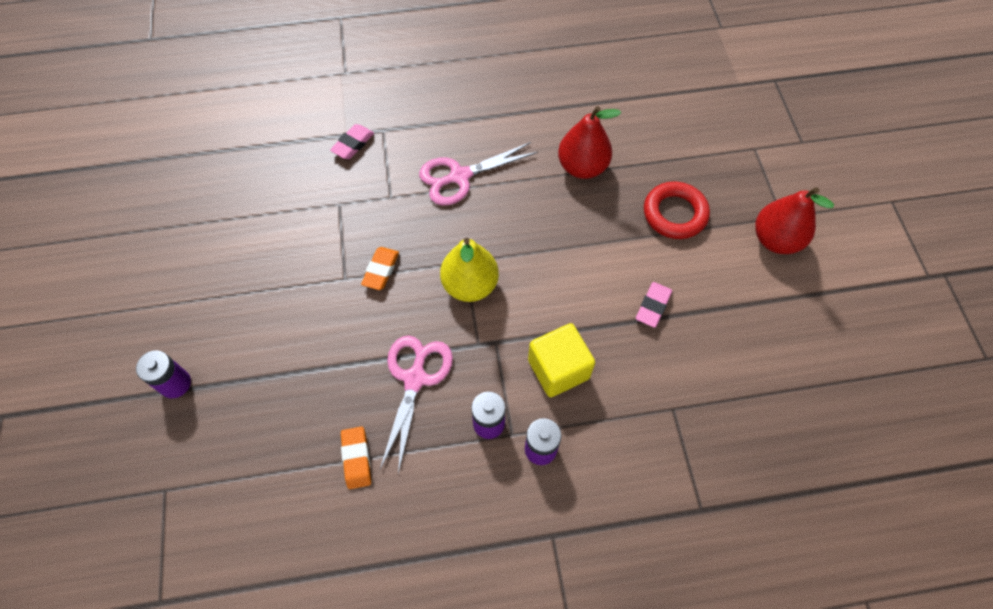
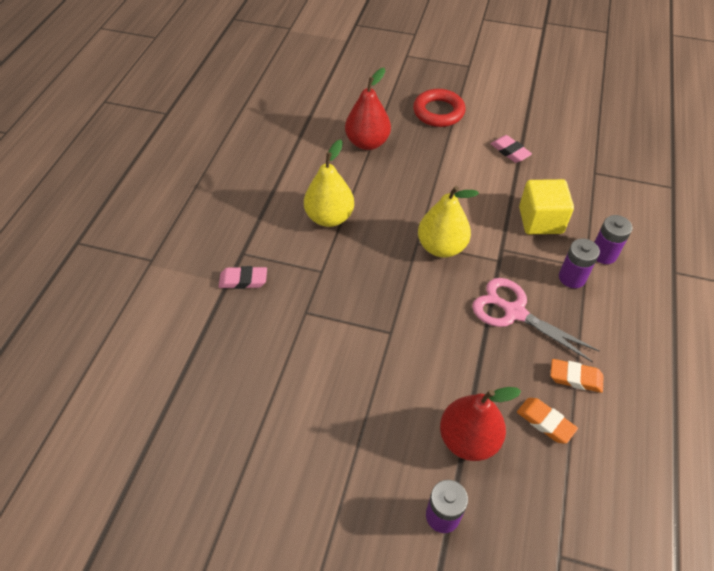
camera: 65 degrees left, 10 degrees down
(353, 144) = (243, 280): pink eraser -> pink eraser turned 60 degrees counterclockwise
(381, 270) = (396, 302): orange eraser -> orange eraser (545, 422)
(459, 176) = (329, 217): pink scissors -> yellow pear
(775, 240) = (485, 75): red pear -> red pear (468, 439)

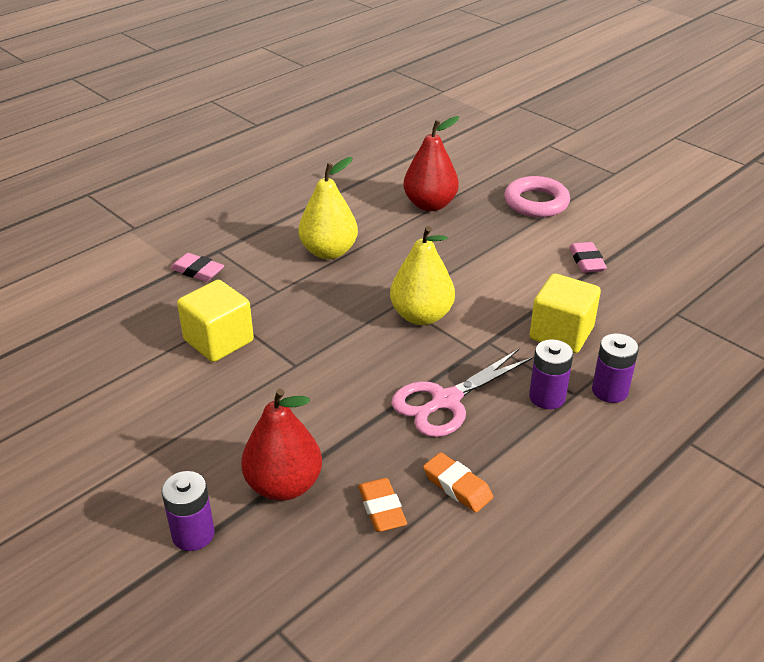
camera: 30 degrees right, 15 degrees down
(316, 338) = (218, 341): none -> yellow cube
(438, 112) = (536, 202): red ring -> pink ring
(514, 312) = (446, 401): pink scissors -> pink scissors turned 105 degrees counterclockwise

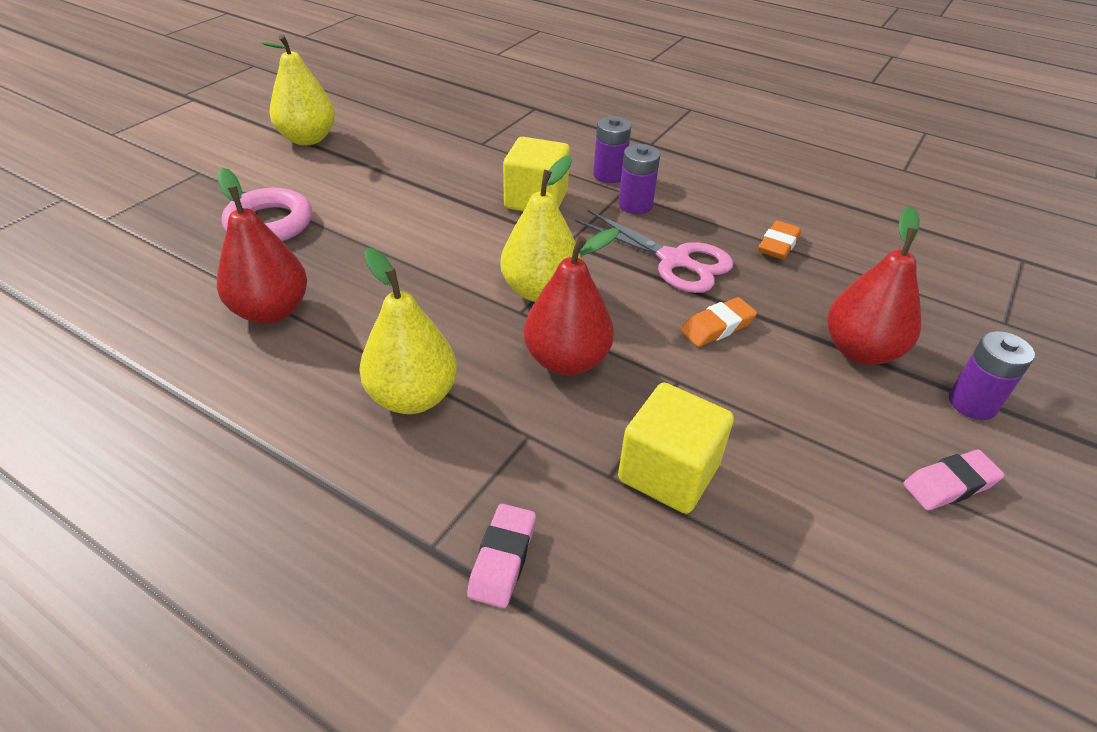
camera: 105 degrees left, 5 degrees up
(337, 316) = (566, 361): none -> red pear
(382, 509) = (836, 283): orange eraser -> orange eraser (717, 327)
(586, 261) = (402, 188): pink eraser -> pink eraser (949, 484)
(675, 218) = (308, 139): none -> yellow pear

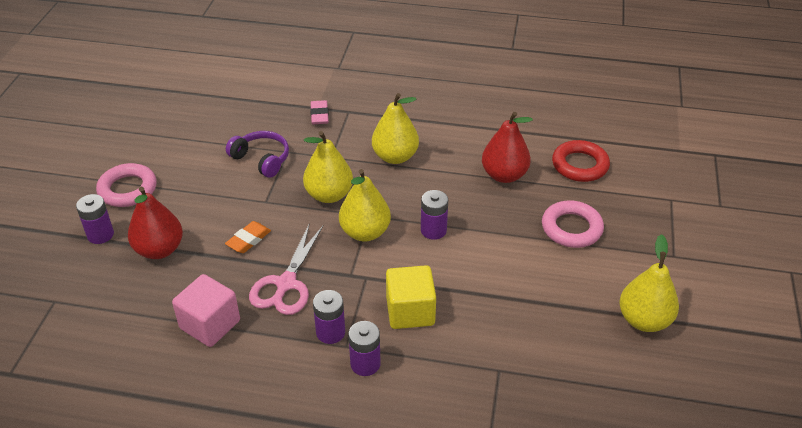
camera: 160 degrees right, 0 degrees up
(146, 292) = (580, 165): none -> red ring
(444, 268) = (433, 230): none -> purple battery
(566, 361) = (329, 195): red pear -> yellow pear
(668, 472) = (261, 159): yellow cube -> purple headphones
(674, 260) = (286, 284): pink scissors -> pink scissors turned 90 degrees counterclockwise
(778, 245) = (210, 324): orange eraser -> pink cube
(949, 484) = (128, 189): pink eraser -> pink ring

